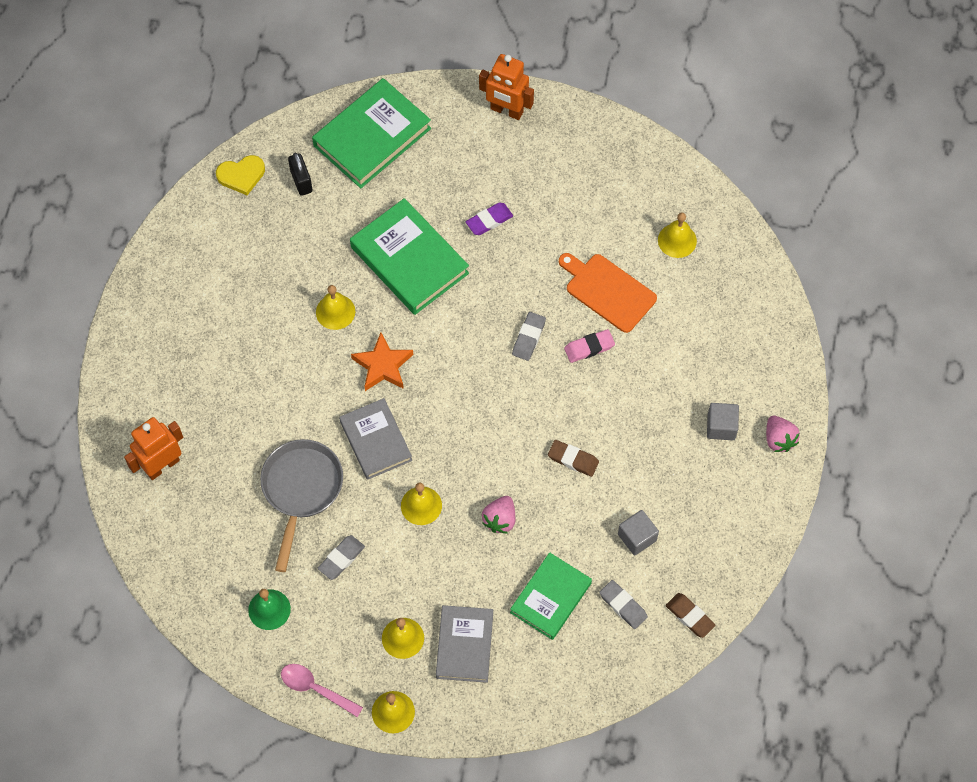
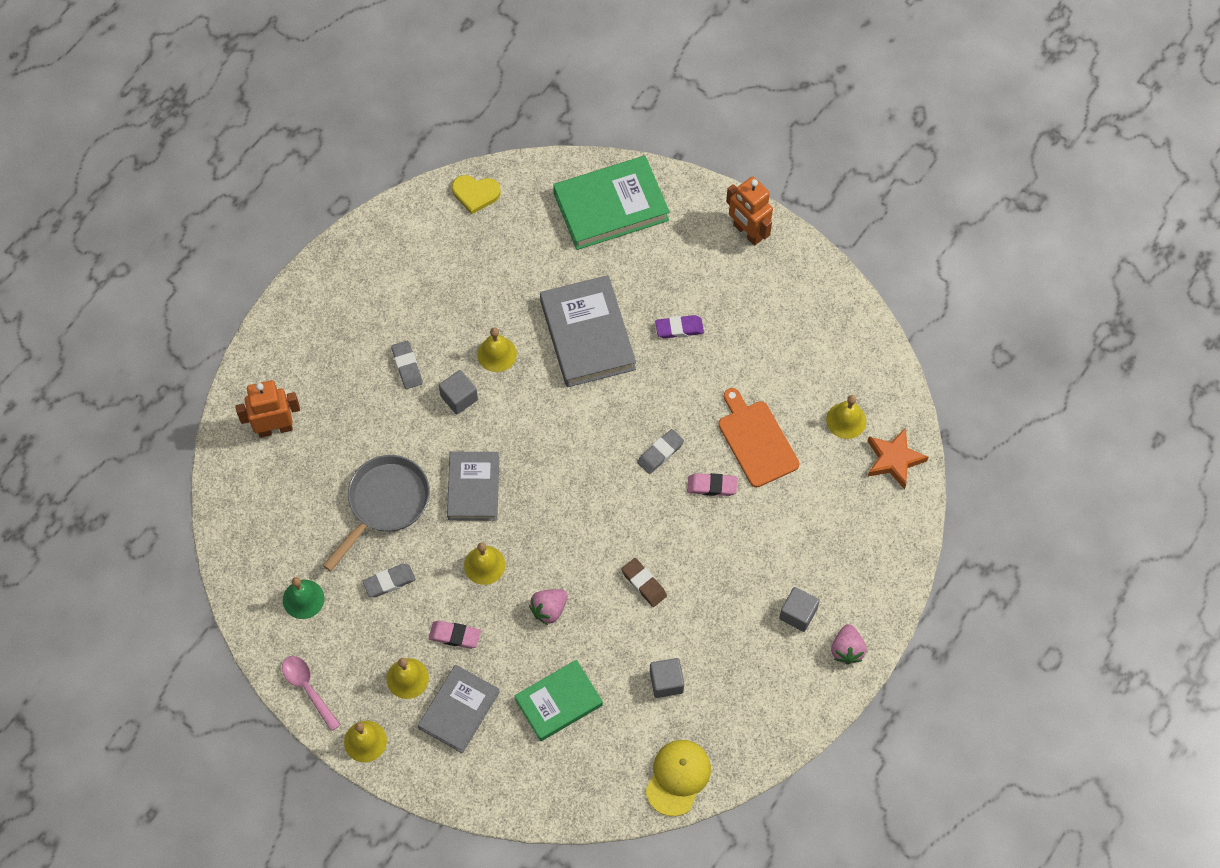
camera: 25 degrees right, 0 degrees up
(301, 181) = (526, 221): black padlock -> none
(321, 365) = (459, 398): none -> grey cube
(383, 366) = (514, 422): orange star -> orange star (894, 460)
(409, 260) = (587, 335): green book -> grey book
(426, 581) = (454, 636): none -> pink eraser
(623, 605) = (621, 739): grey eraser -> grey eraser (407, 366)
(690, 616) = (678, 777): brown eraser -> yellow cap

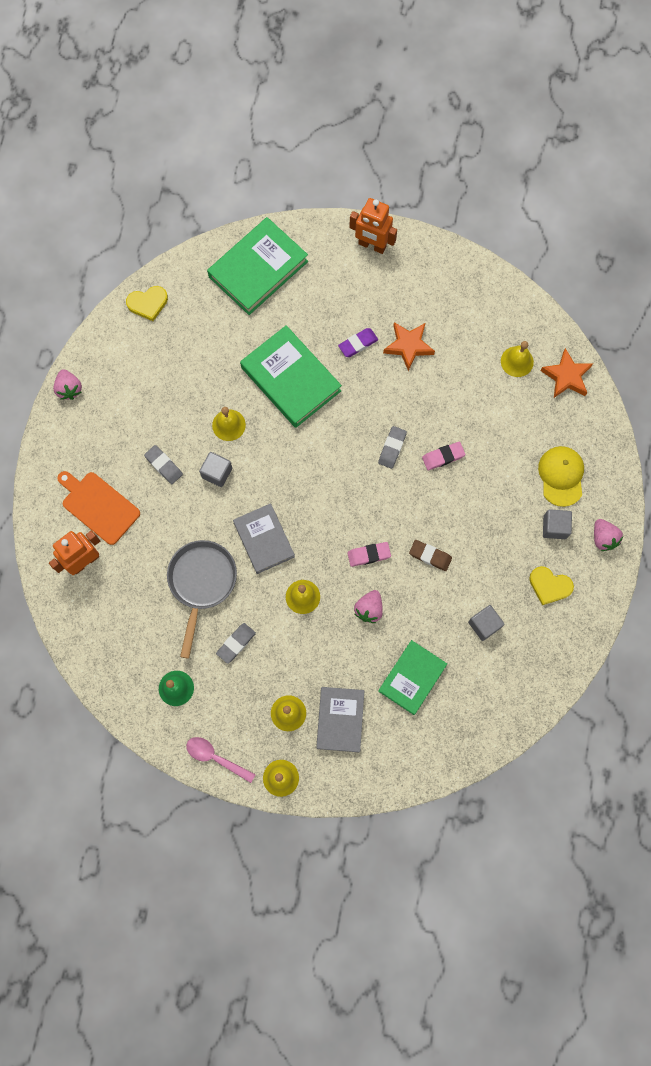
camera: 25 degrees left, 10 degrees up
(349, 247) = (69, 389): none -> pink strawberry
(454, 636) = (308, 663): pink eraser -> pink eraser (369, 555)
(587, 335) = (291, 379): grey book -> green book
(678, 777) = (529, 694): yellow cap -> yellow cap (561, 476)
(733, 354) = (408, 346): none -> orange star
(756, 441) = (458, 407): orange cutting board -> orange cutting board (98, 506)
(760, 673) = (549, 586): none -> yellow heart

